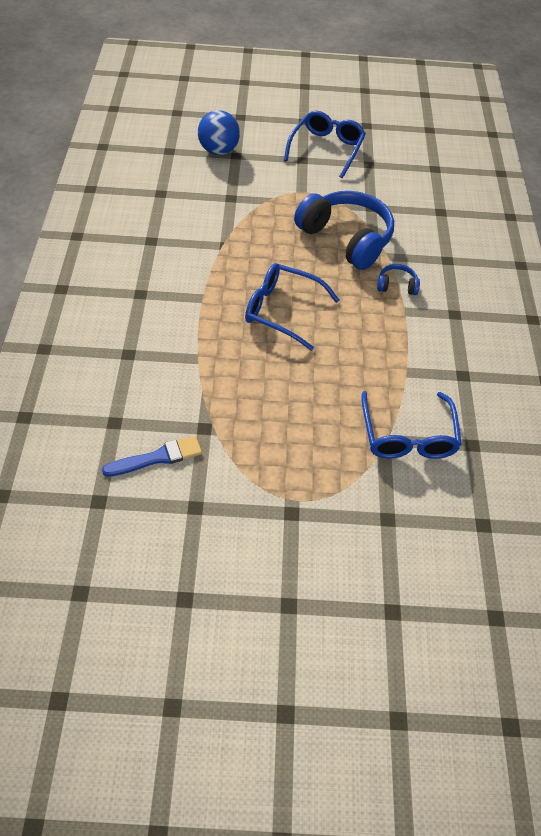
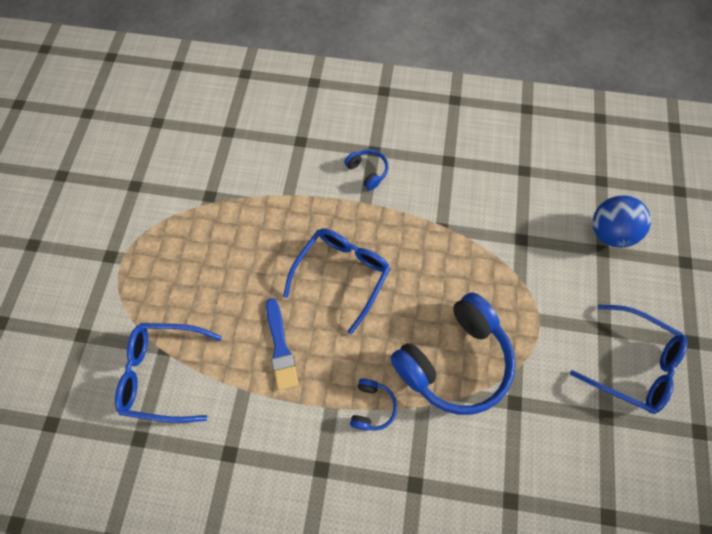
camera: 100 degrees right, 15 degrees up
(157, 457) = (187, 161): blue brush -> blue brush (280, 347)
(166, 297) = (367, 171): none -> blue headphones

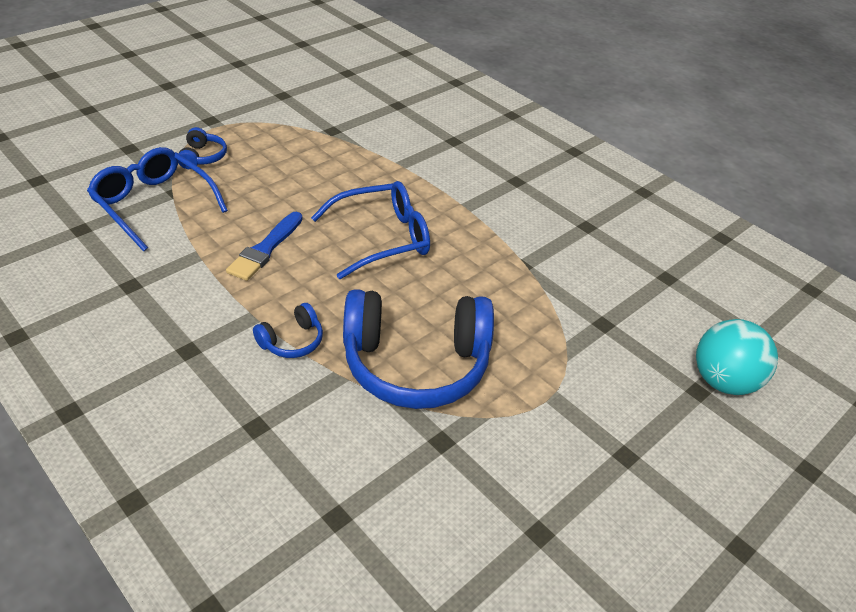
camera: 35 degrees right, 25 degrees down
(367, 171) = (493, 190): blue headphones -> blue headphones (202, 157)
(608, 232) = (723, 381): blue ball -> turquoise ball
(632, 363) = (629, 509): blue glasses -> none

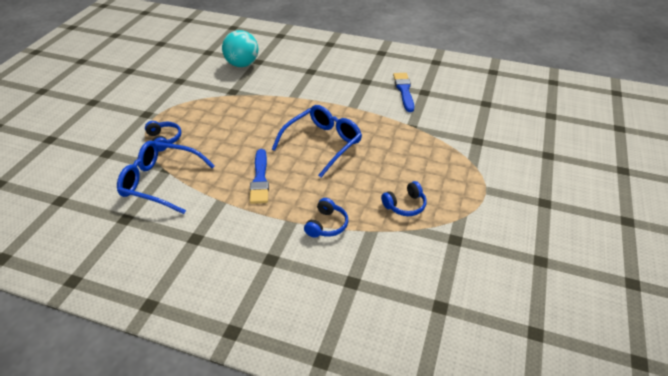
camera: 25 degrees left, 0 degrees up
(415, 363) = (405, 205): blue headphones -> blue headphones, size x0.43
(558, 213) = (404, 90): none -> blue brush
(723, 381) = (554, 145): turquoise ball -> turquoise ball (242, 64)

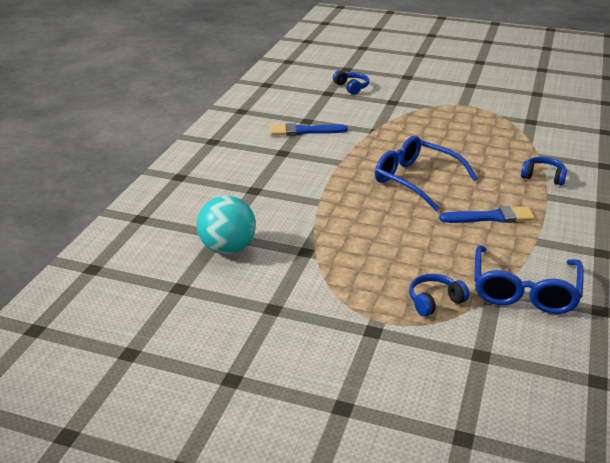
camera: 90 degrees left, 10 degrees down
(405, 205) = (498, 139): blue headphones -> blue headphones (351, 87)

